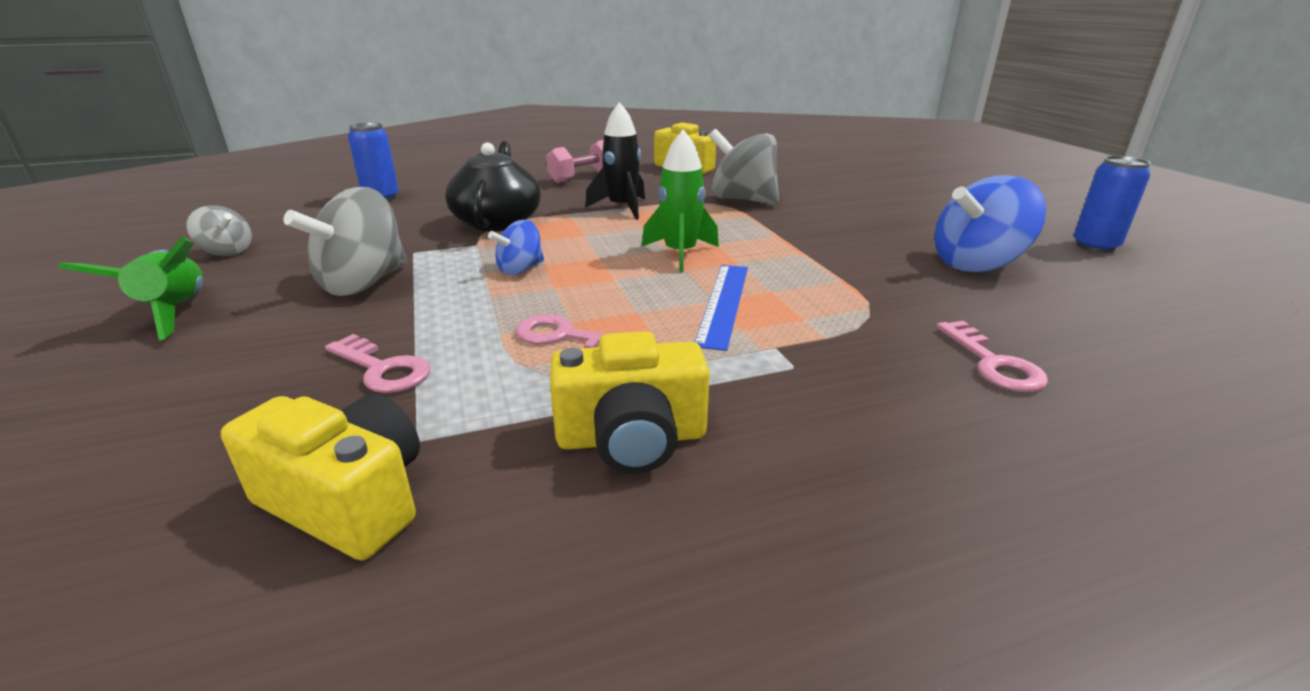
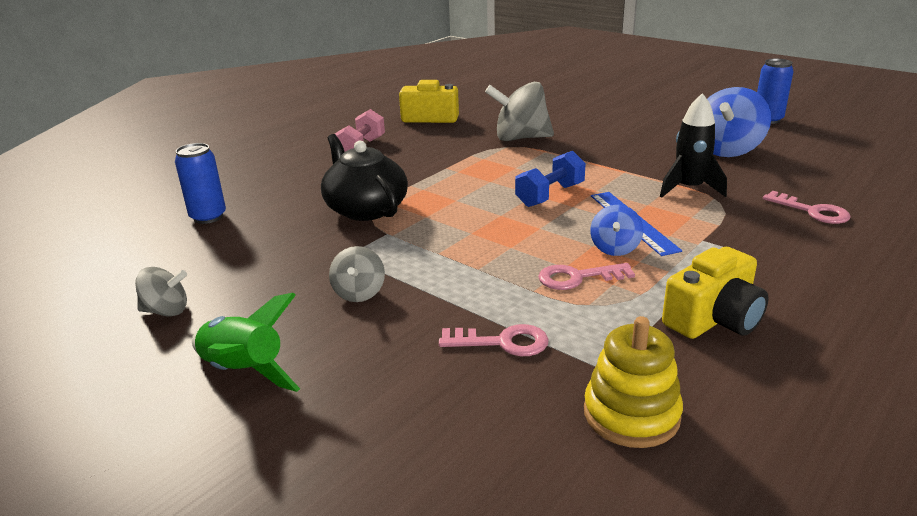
camera: 30 degrees left, 0 degrees up
(347, 501) = (631, 414): yellow camera -> yellow stacking toy
(363, 283) = (359, 293): grey spinning top -> grey spinning top, size x0.55
(520, 269) = (460, 242): blue spinning top -> blue spinning top (615, 248)
(622, 208) = (444, 169): black rocket -> black rocket (689, 189)
(680, 254) = (550, 195): green rocket -> blue dumbbell

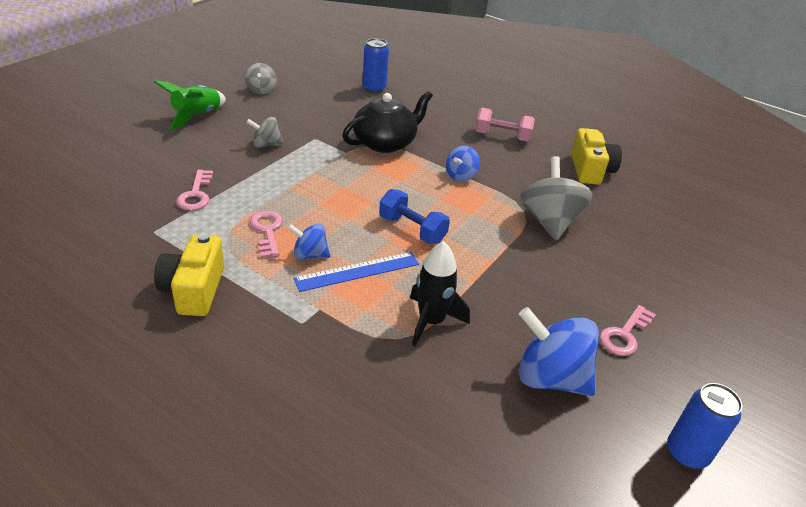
camera: 80 degrees right, 10 degrees up
(443, 170) = (461, 176): none -> blue spinning top
(631, 414) = (108, 236): yellow stacking toy -> none
(714, 319) = (194, 290): yellow camera -> yellow camera turned 45 degrees clockwise
(812, 211) = (376, 408): pink key -> pink key (624, 335)

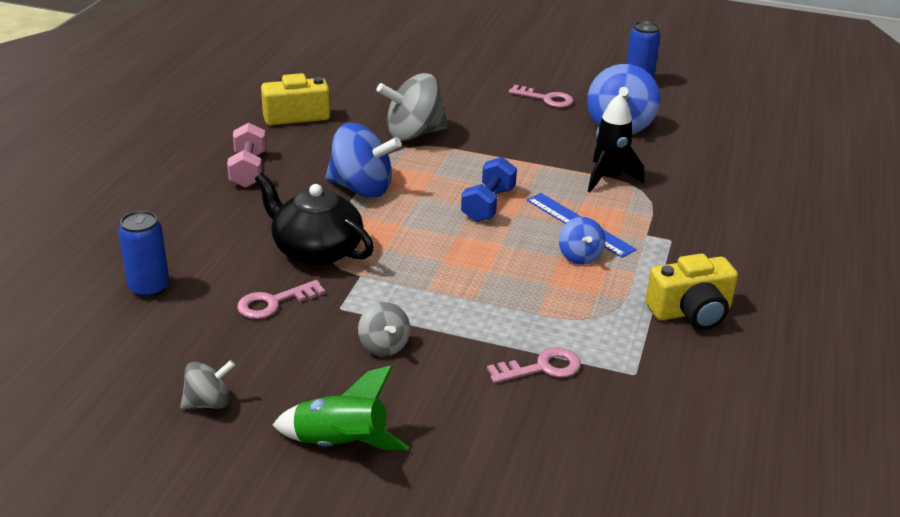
camera: 105 degrees left, 5 degrees down
(267, 231) = (566, 293): pink key -> pink key (274, 302)
(461, 176) = (361, 188): blue spinning top -> blue spinning top, size x1.81

